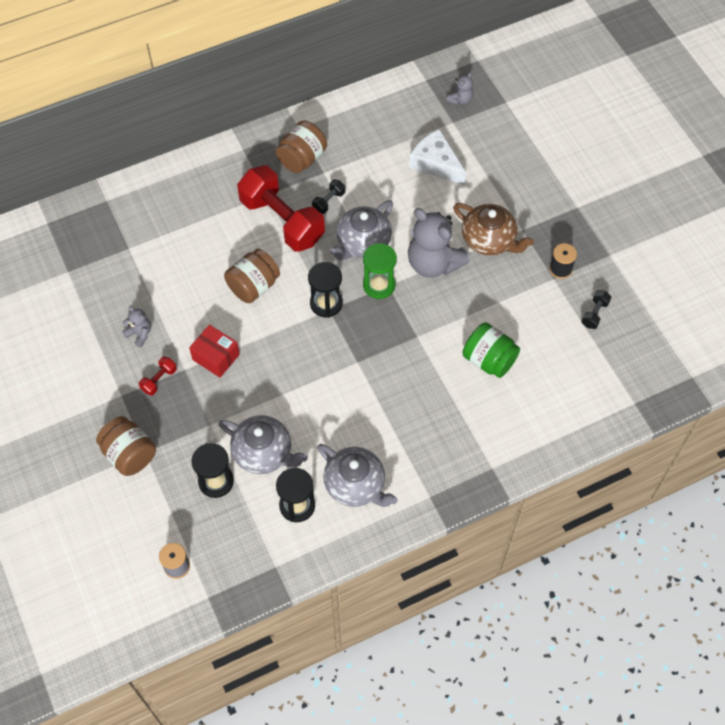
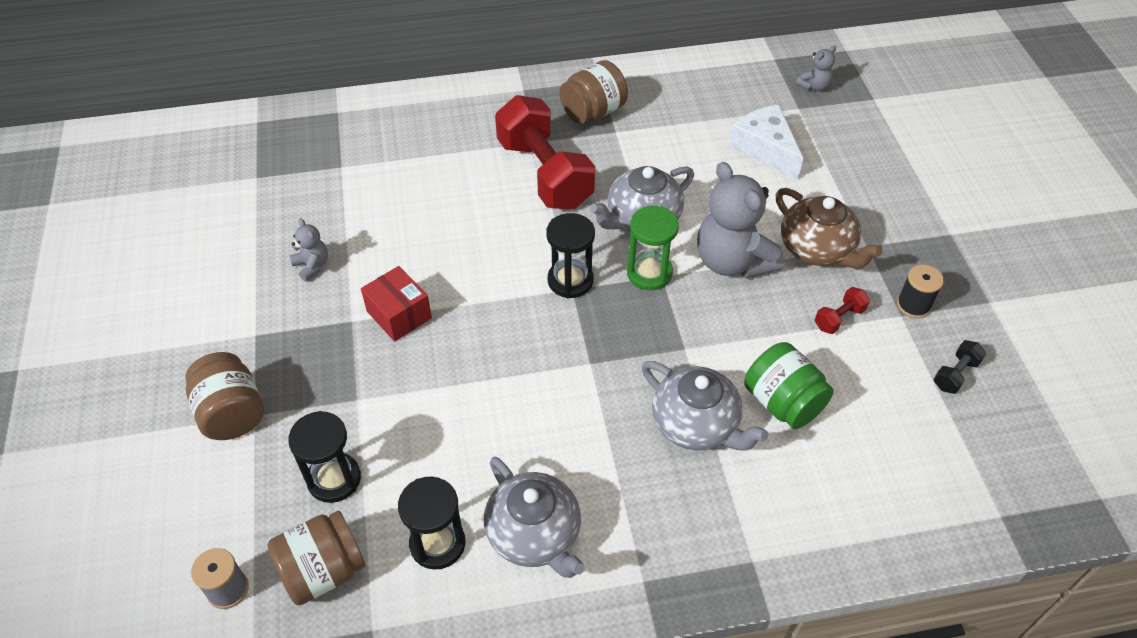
camera: 15 degrees right, 10 degrees down
(159, 380) = (313, 326): red dumbbell -> red dumbbell (839, 318)
(253, 286) = (481, 240): brown jar -> brown jar (323, 571)
(263, 453) = (416, 455): grey teapot -> grey teapot (696, 424)
(329, 201) = (612, 164): black dumbbell -> none

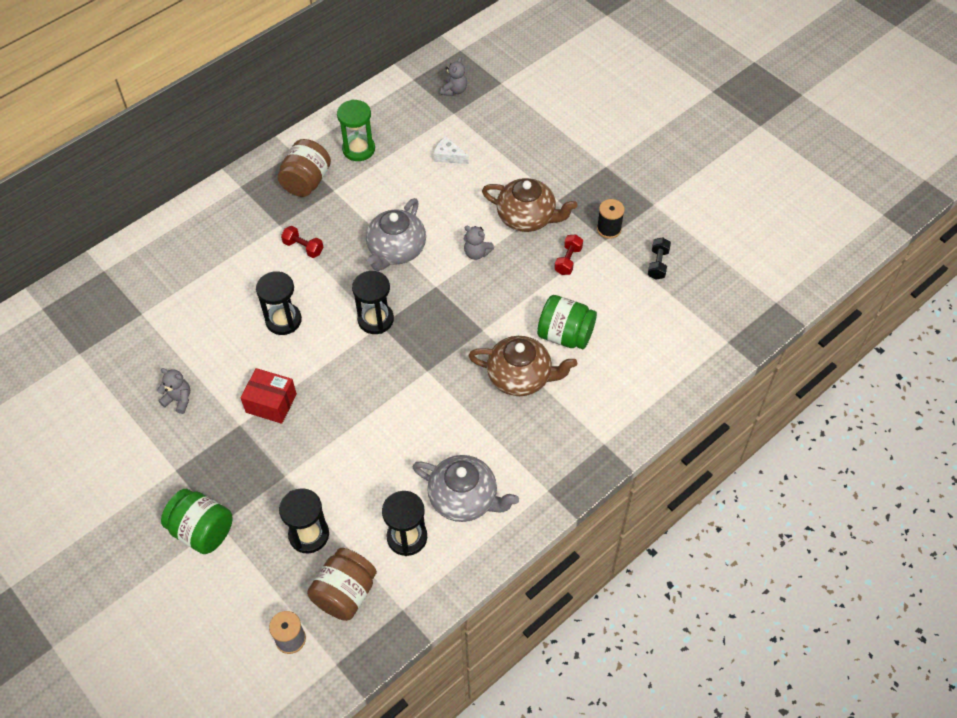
camera: 30 degrees left, 5 degrees up
(232, 413) = (202, 531): brown jar -> green jar
(473, 236) = (283, 320): none -> black hourglass
(545, 174) = (303, 247): red dumbbell -> red dumbbell, size x0.40
(649, 273) = (426, 288): green hourglass -> green hourglass (358, 149)
(696, 424) = (520, 377): grey teapot -> brown teapot
(732, 261) = (477, 253): grey teddy bear -> grey teddy bear, size x0.46
(765, 148) = (448, 156): white cheese -> white cheese, size x0.55

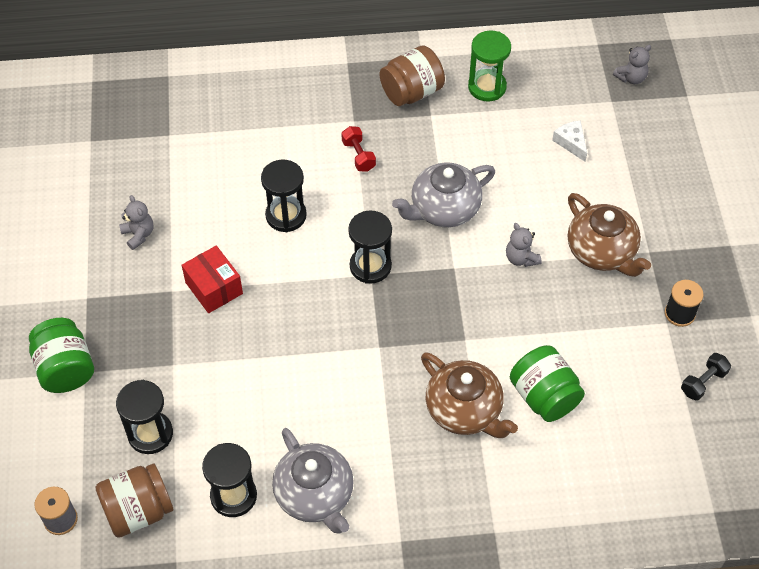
camera: 35 degrees right, 0 degrees up
(568, 260) = (609, 321): red dumbbell -> none

